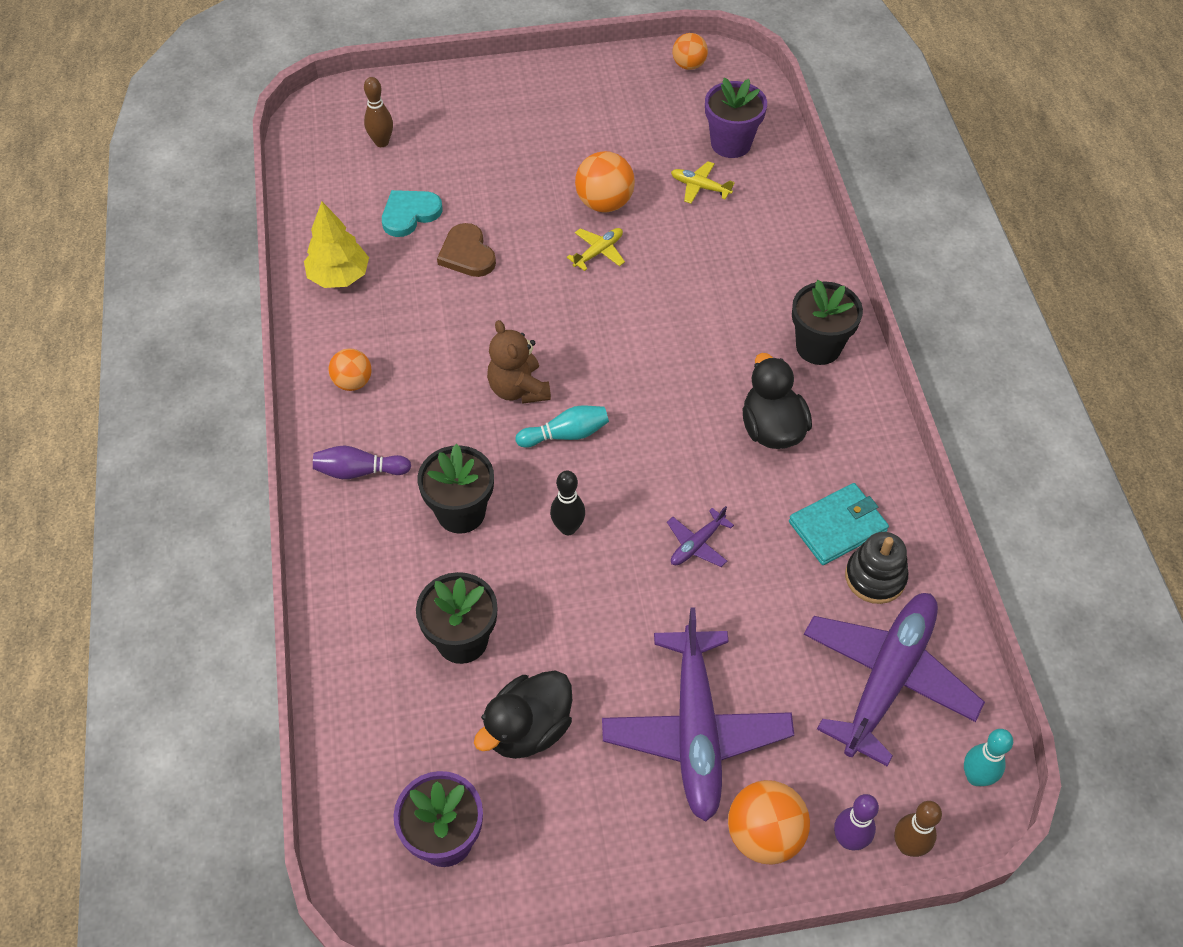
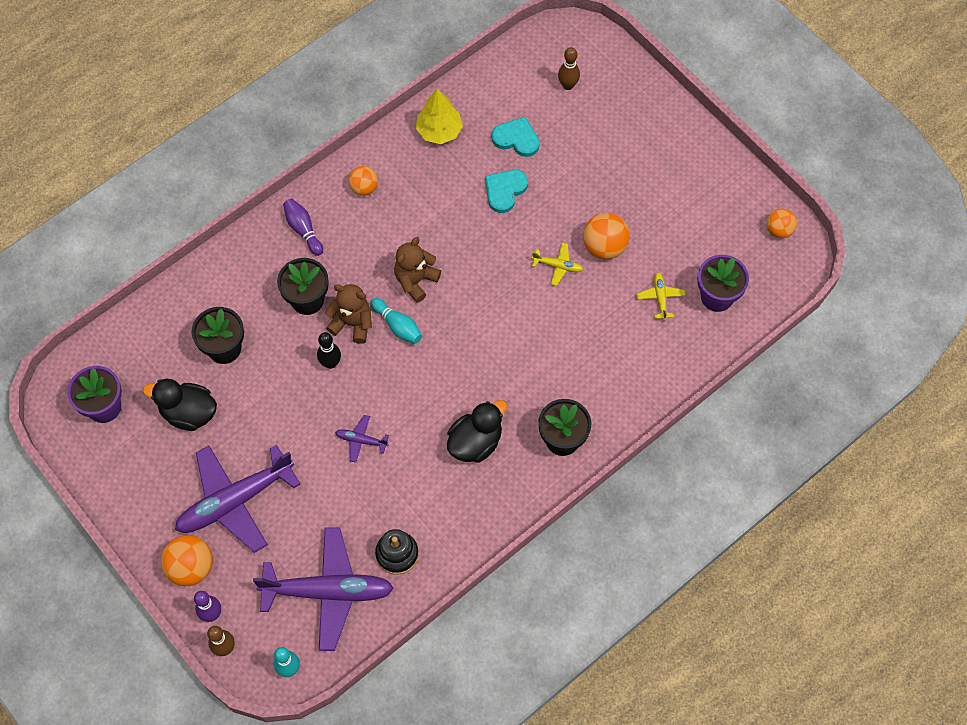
camera: 60 degrees right, 10 degrees up
(467, 254) = (505, 191): brown heart -> turquoise heart
(529, 479) = (352, 323): none -> brown teddy bear
(837, 526) = (422, 515): turquoise wallet -> none

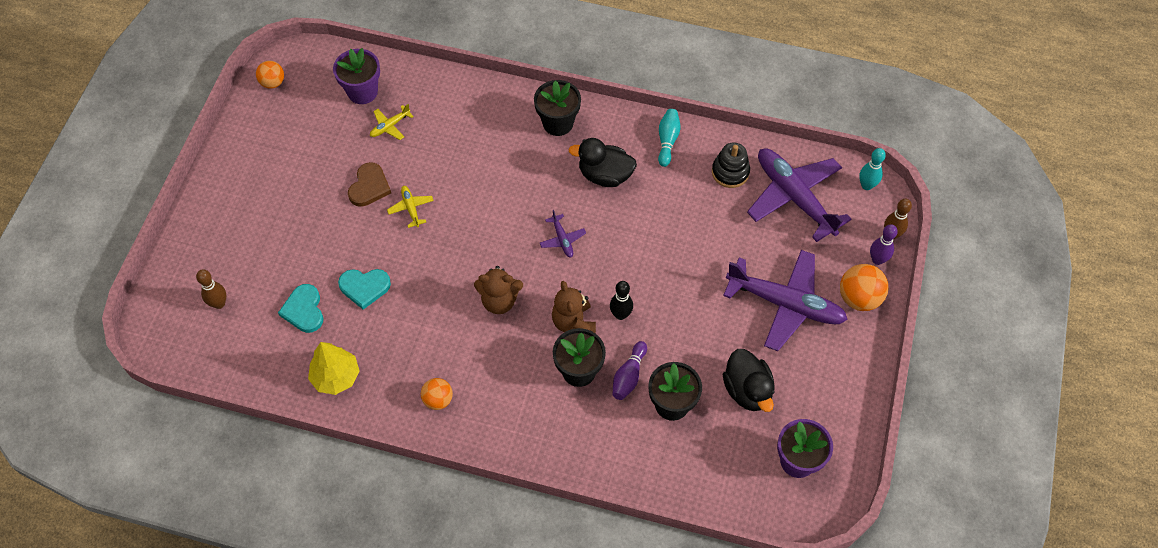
camera: 125 degrees left, 5 degrees down
(303, 230) = (515, 420): purple bowling pin -> purple bowling pin (629, 376)
(361, 440) = (666, 250): purple plane -> purple plane (562, 239)
(397, 326) = (550, 288): turquoise bowling pin -> turquoise bowling pin (667, 141)
(604, 246) = (369, 187): orange ball -> brown heart

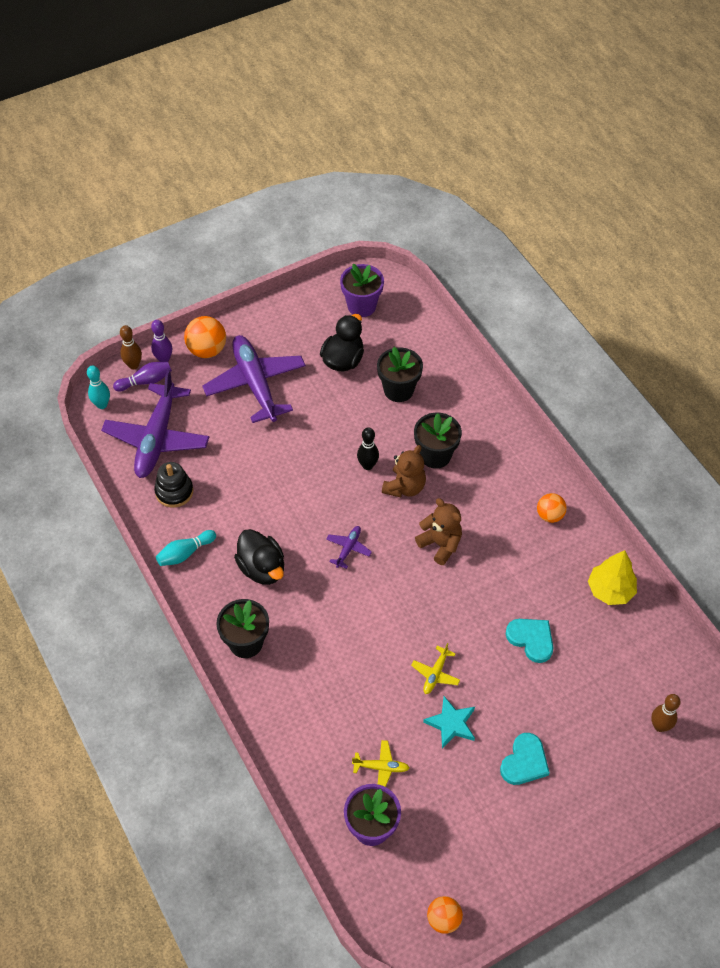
camera: 135 degrees left, 5 degrees down
(304, 310) = (594, 661): turquoise heart -> turquoise heart (524, 762)
(369, 187) = (451, 723): brown heart -> turquoise star
(629, 376) = (406, 426): purple bowling pin -> purple bowling pin (145, 381)

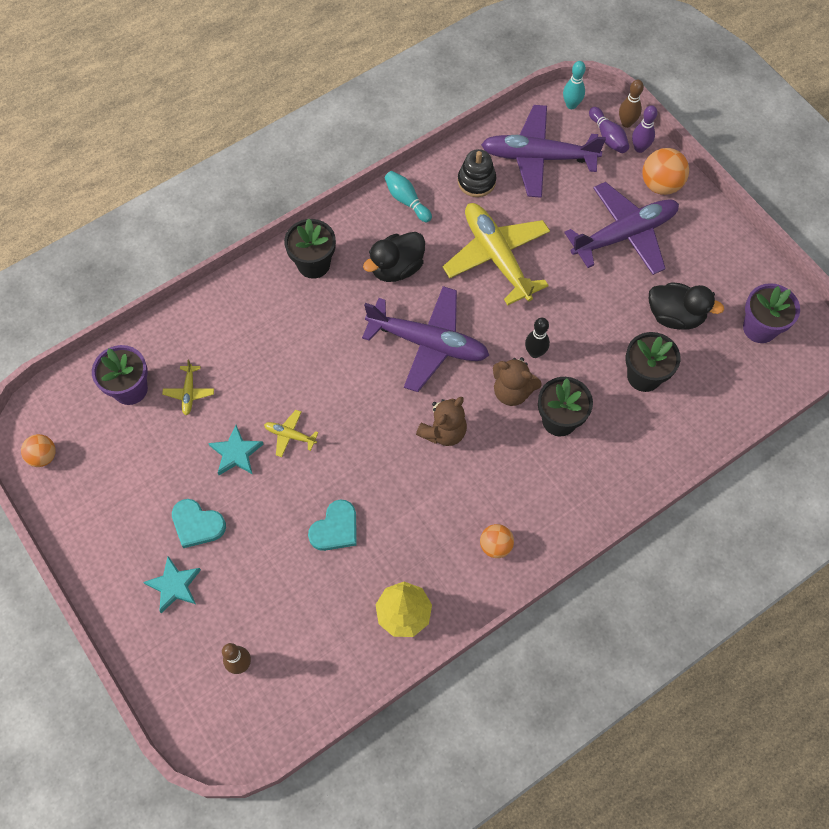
camera: 85 degrees right, 10 degrees up
(263, 484) = (496, 257): none -> yellow plane
(348, 548) = (428, 343): purple plane -> purple plane, size x2.37
(586, 784) = (174, 585): none -> turquoise star

